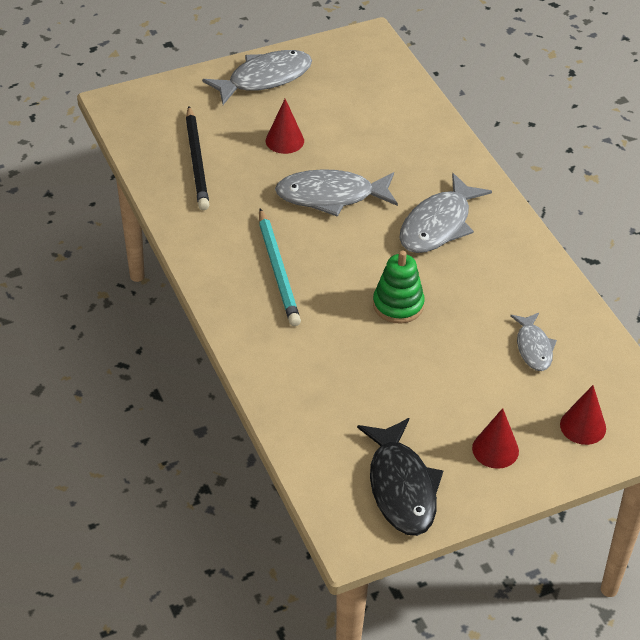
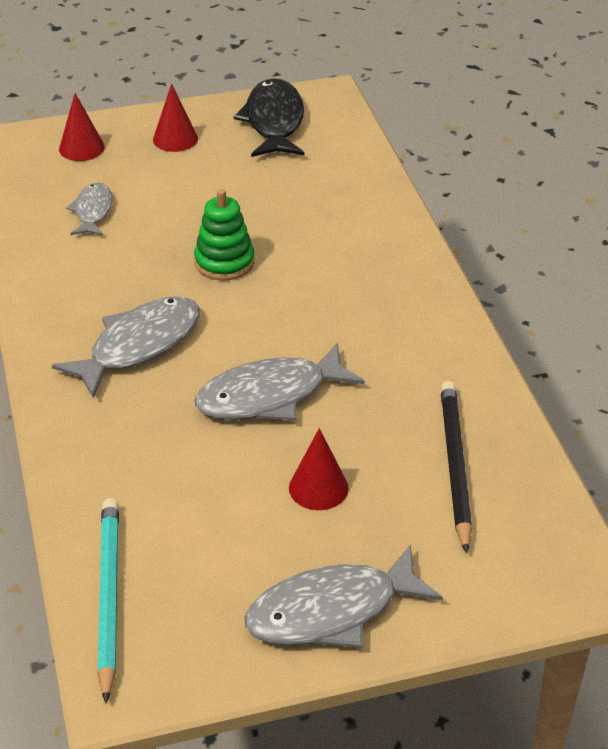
camera: 170 degrees left, 5 degrees down
(277, 270) = (358, 310): turquoise pencil -> turquoise pencil (109, 597)
(331, 196) = (269, 396): grey fish -> grey fish turned 150 degrees clockwise

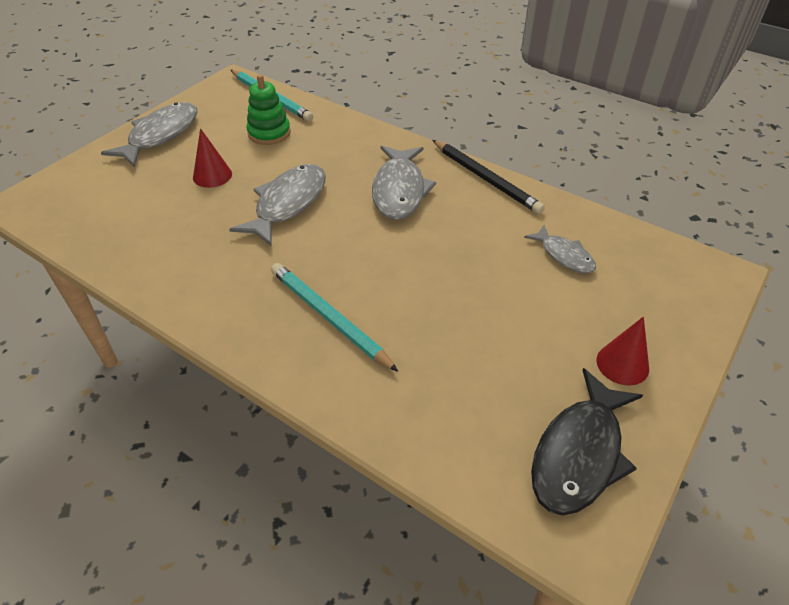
camera: 140 degrees right, 5 degrees up
(81, 148) = (667, 304): red cone -> none
(224, 262) = (421, 270): green stacking toy -> green stacking toy (269, 133)
(274, 122) = (579, 453): black fish -> black fish turned 75 degrees clockwise
(344, 268) = (329, 317): none -> turquoise pencil
(455, 466) = (136, 223): black pencil -> black pencil (485, 178)

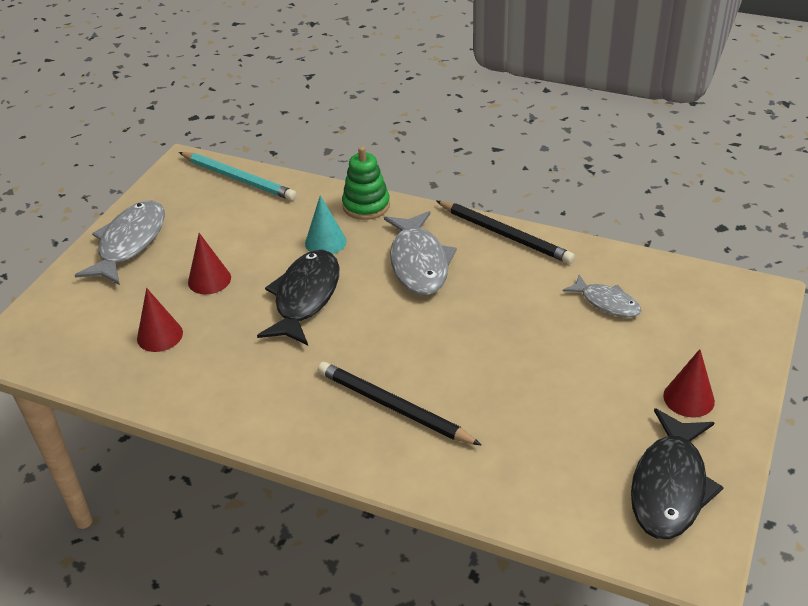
camera: 10 degrees left, 5 degrees down
(150, 215) = (160, 335): none -> red cone
(269, 133) = (253, 221): green stacking toy -> green stacking toy (366, 205)
(288, 204) = (305, 297): grey fish -> black fish
(324, 160) = (325, 242): none -> turquoise cone
(329, 317) = (394, 407): turquoise pencil -> black pencil

